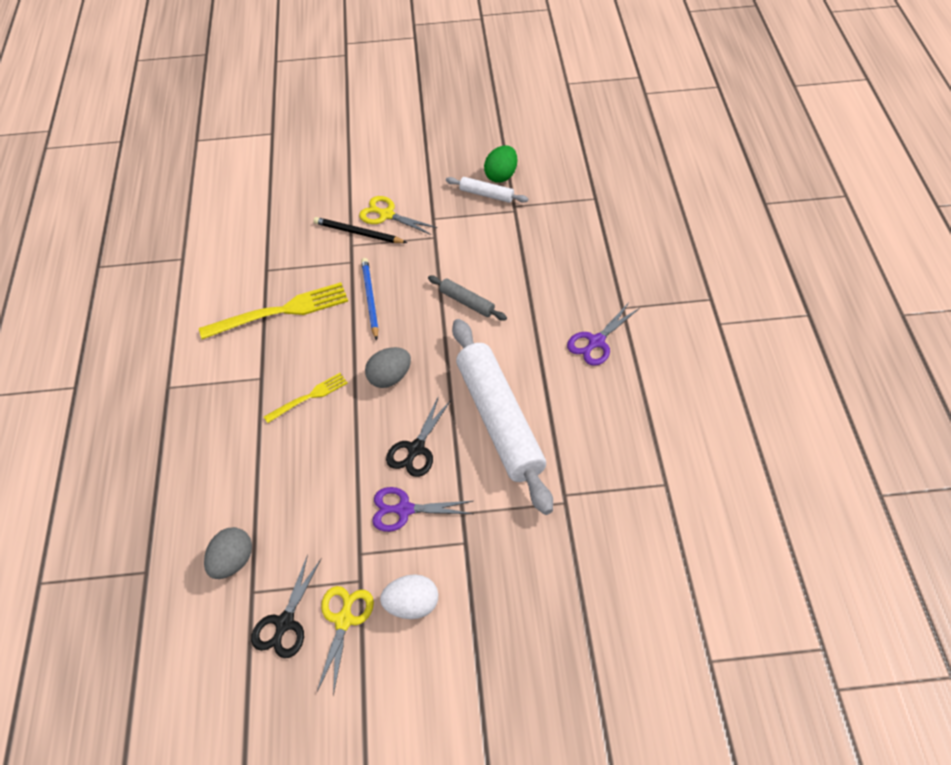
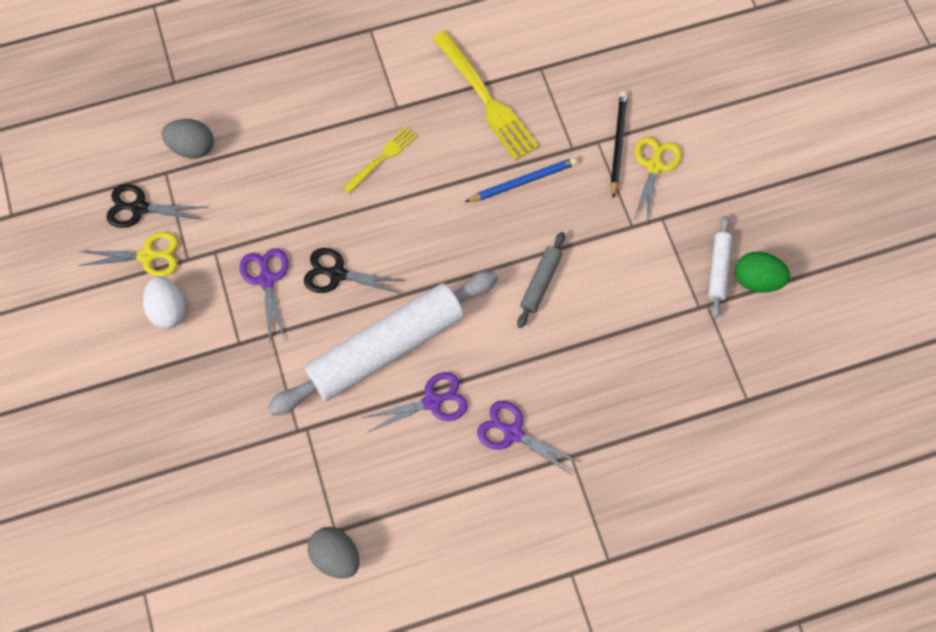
camera: 75 degrees right, 15 degrees up
(309, 397) = (382, 158): yellow fork -> yellow fork turned 90 degrees counterclockwise
(390, 377) = (420, 228): grey egg -> grey egg (336, 556)
(558, 393) = (432, 402): none -> purple scissors

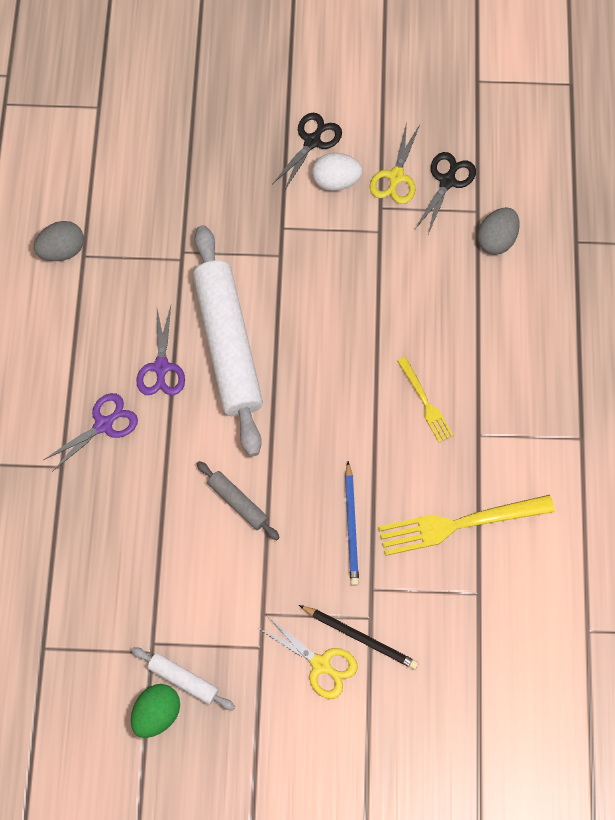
camera: 110 degrees right, 0 degrees up
(266, 280) = (334, 266): purple scissors -> none
(337, 274) = (317, 326): black scissors -> black scissors (312, 141)

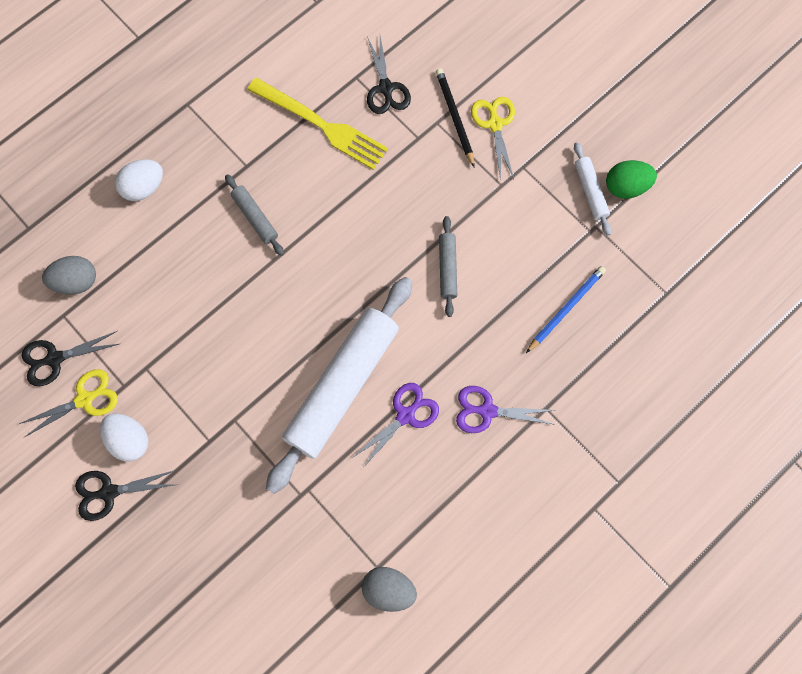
camera: 135 degrees left, 5 degrees up
(351, 526) = (389, 185): blue pencil -> blue pencil (566, 308)
(425, 402) = (255, 217): yellow fork -> grey rolling pin
(444, 608) = (386, 88): none -> black scissors
(533, 346) = (144, 187): none -> white egg

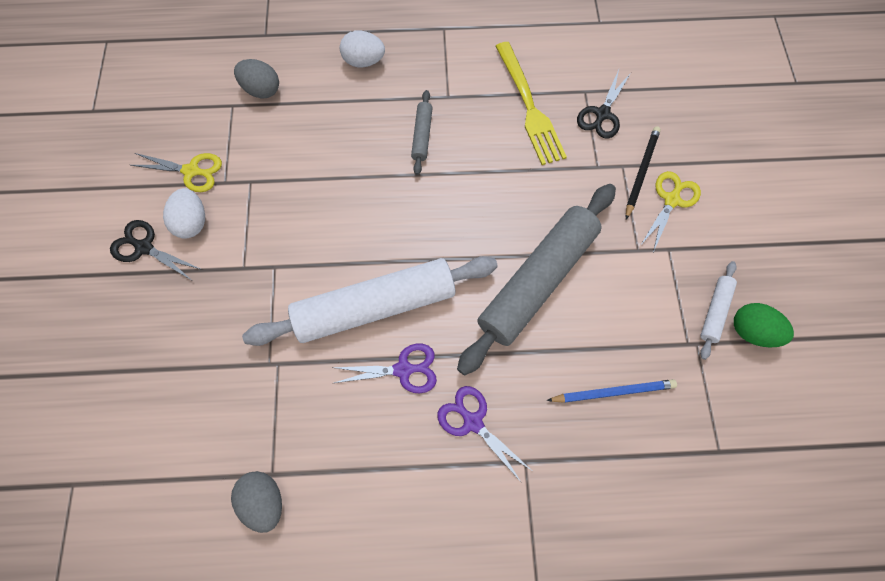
camera: 40 degrees right, 5 degrees down
(55, 359) = (199, 129): black scissors -> none
(447, 268) = (537, 281): grey rolling pin -> grey rolling pin, size x2.30

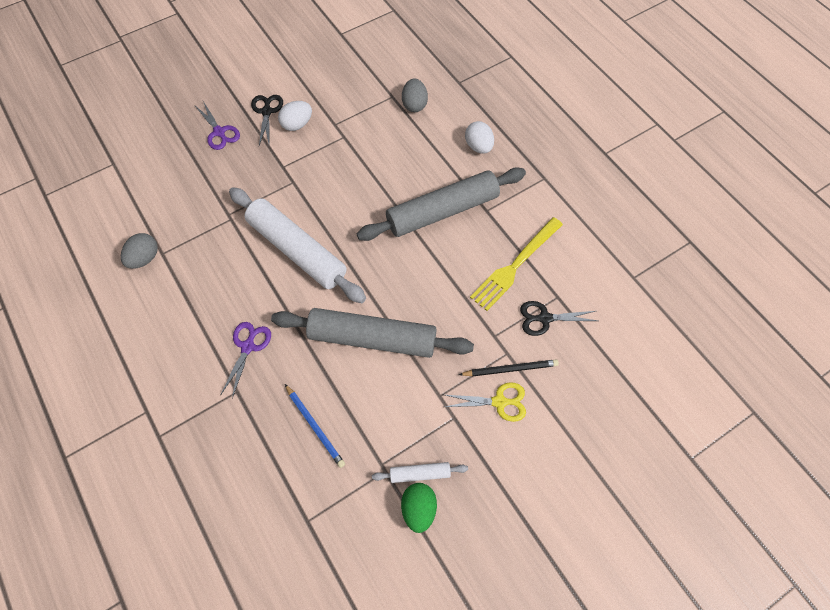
camera: 60 degrees right, 5 degrees down
(191, 171) = (331, 104): yellow scissors -> none
(403, 370) = (262, 288): purple scissors -> purple scissors (219, 132)
(422, 136) = (442, 211): grey rolling pin -> grey rolling pin, size x2.30

